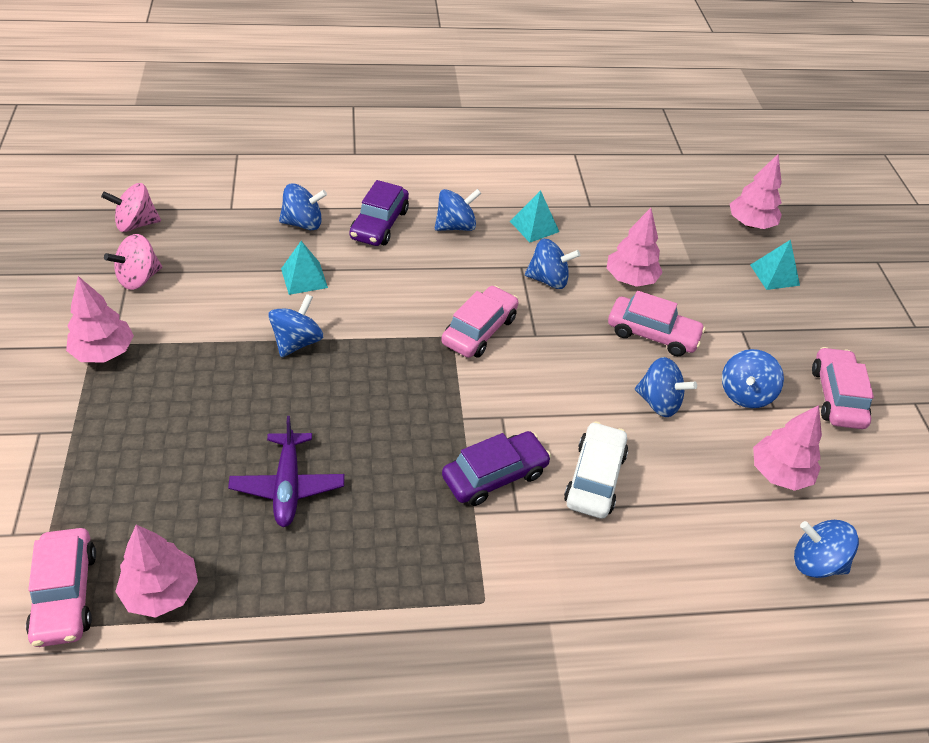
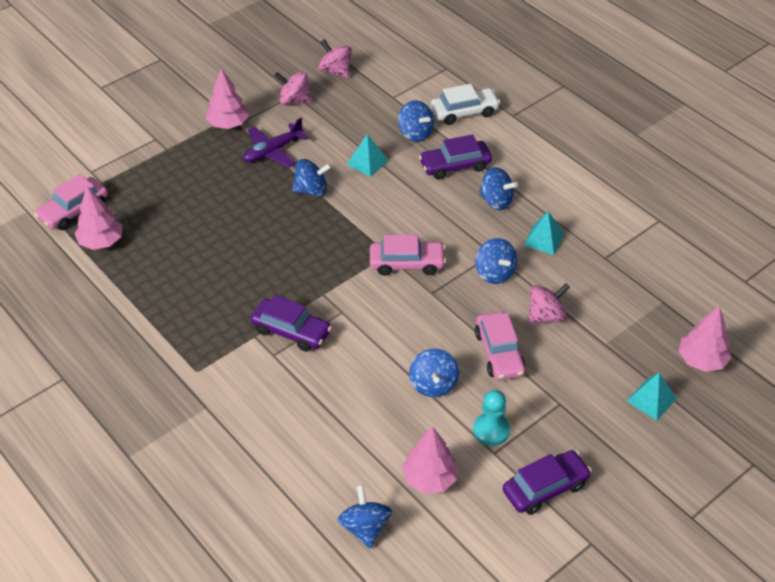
camera: 60 degrees right, 0 degrees up
(288, 486) = (204, 248): purple plane -> purple plane (273, 151)
(595, 478) = (333, 380): white car -> white car (464, 112)
(630, 279) = (546, 316): pink tree -> pink spinning top
(745, 394) = (491, 430): blue spinning top -> turquoise pawn
(837, 397) = (545, 488): pink car -> purple car

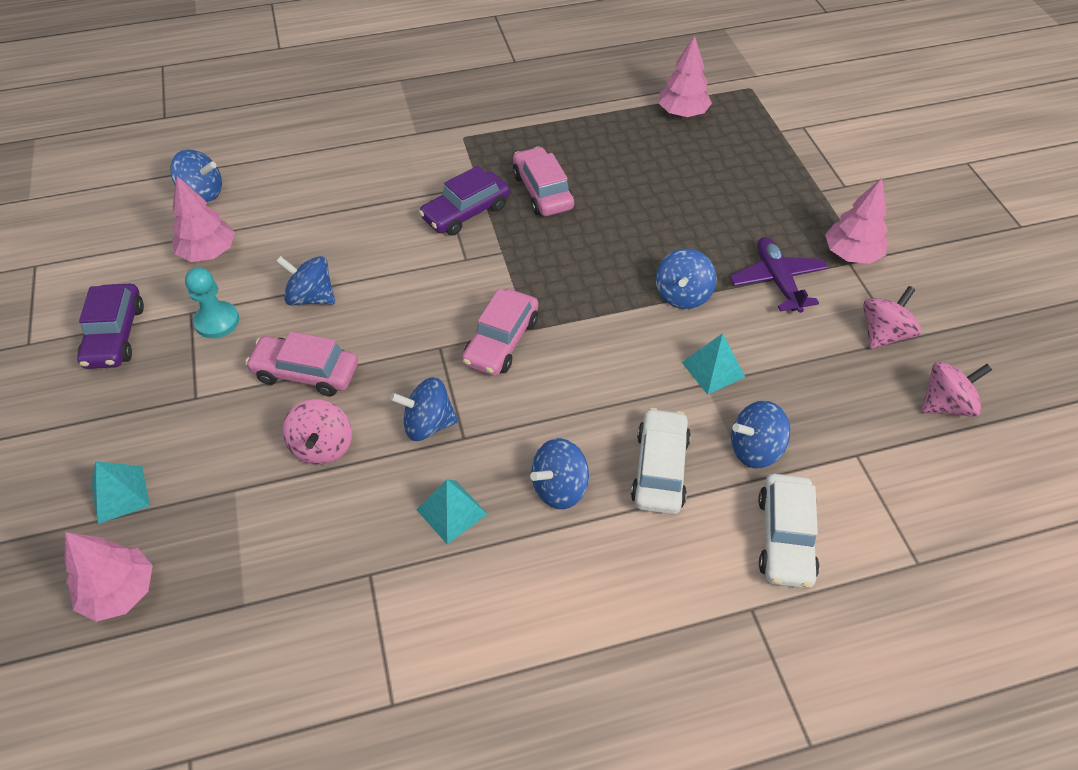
camera: 115 degrees right, 5 degrees up
(73, 210) = (742, 104): pink car -> pink car (542, 191)
(455, 166) = (660, 469): purple car -> white car

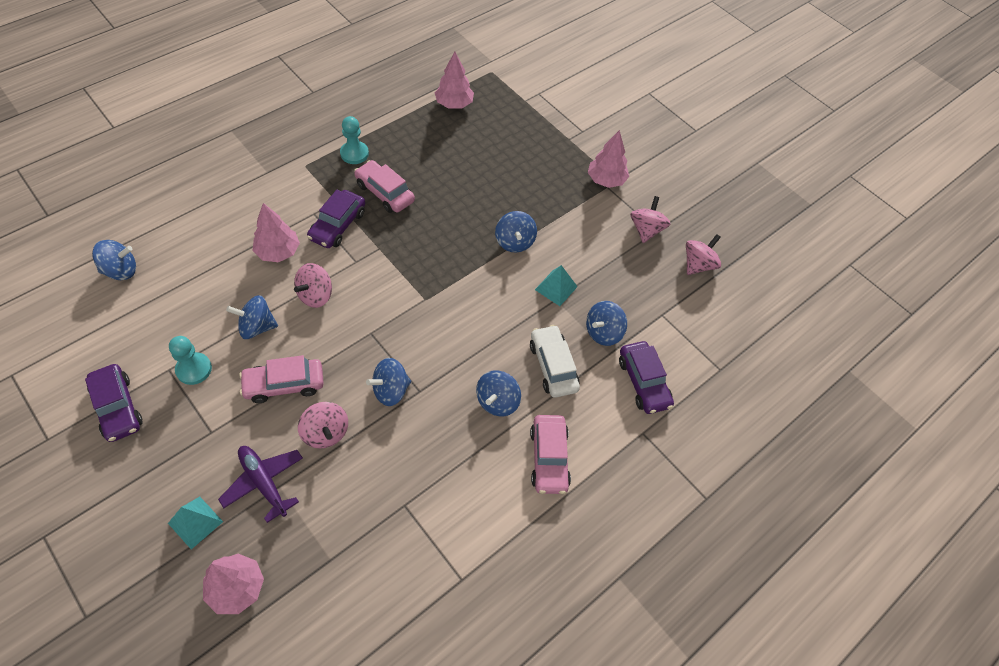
camera: 30 degrees left, 5 degrees up
(208, 252) = (155, 318): pink tree -> pink tree (278, 252)
(397, 283) = (316, 295): none -> pink spinning top
(452, 511) = (437, 443): turquoise pyramid -> none
(501, 341) = (411, 314): pink car -> pink car (549, 458)
(528, 138) = (354, 153): none -> turquoise pawn
(777, 281) = (569, 213): purple plane -> purple plane (264, 482)
(785, 538) = (643, 382): white car -> purple car

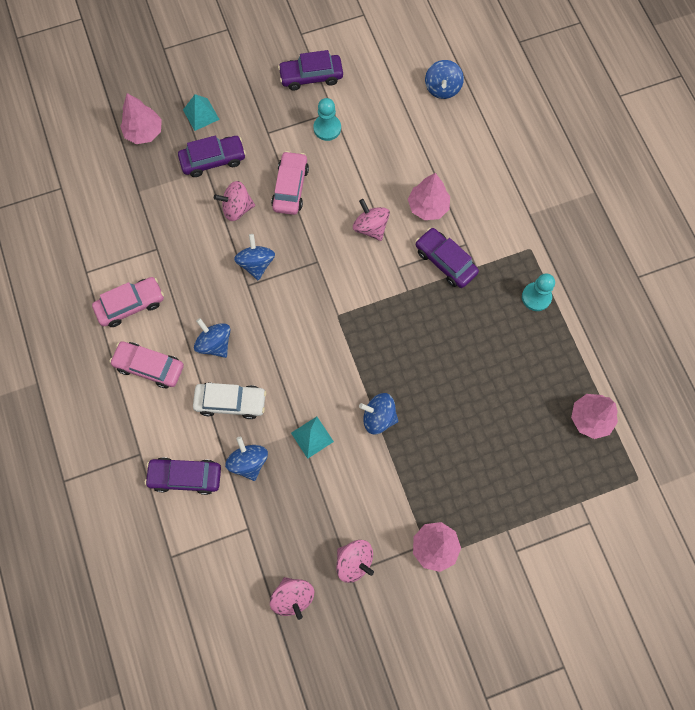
camera: 115 degrees right, 15 degrees up
(257, 327) = (352, 177): blue spinning top -> none
(264, 482) = (213, 160): purple plane -> purple car
(385, 192) = (475, 313): pink car -> pink car (131, 305)

